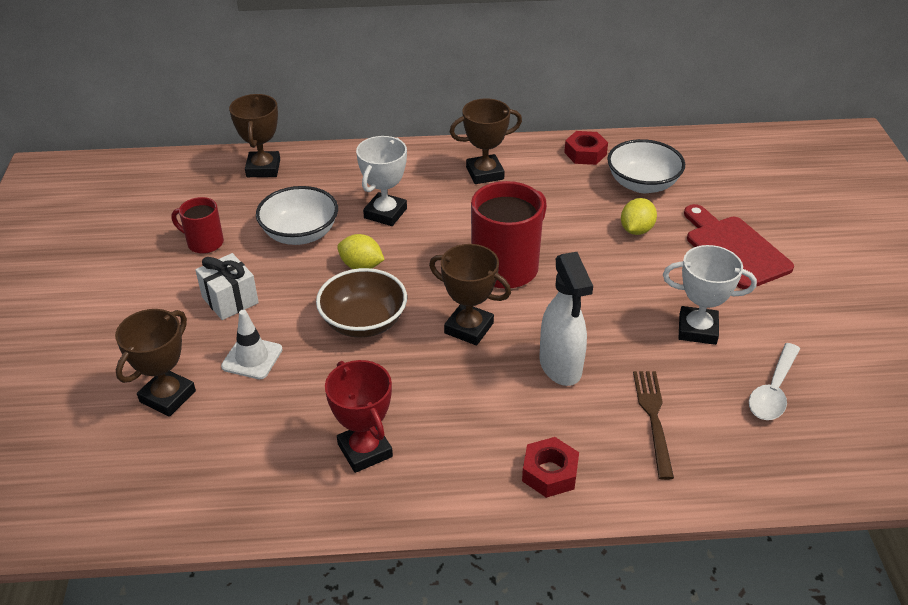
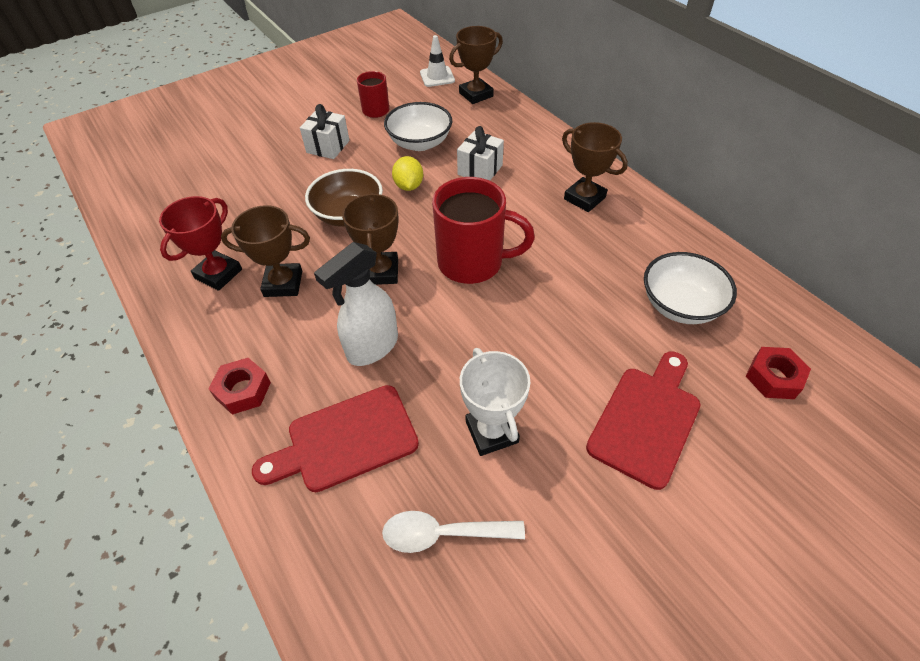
camera: 60 degrees right, 10 degrees up
(168, 396) = (224, 166): brown trophy -> brown trophy (283, 284)
(252, 358) = (278, 182): white traffic cone -> white traffic cone (437, 77)
(385, 213) = (480, 170): white trophy -> white gift
(585, 153) = (683, 246): red nut -> red nut (773, 377)
(636, 230) = (602, 328): yellow lemon -> none
(653, 418) = (345, 440): brown fork -> red cutting board

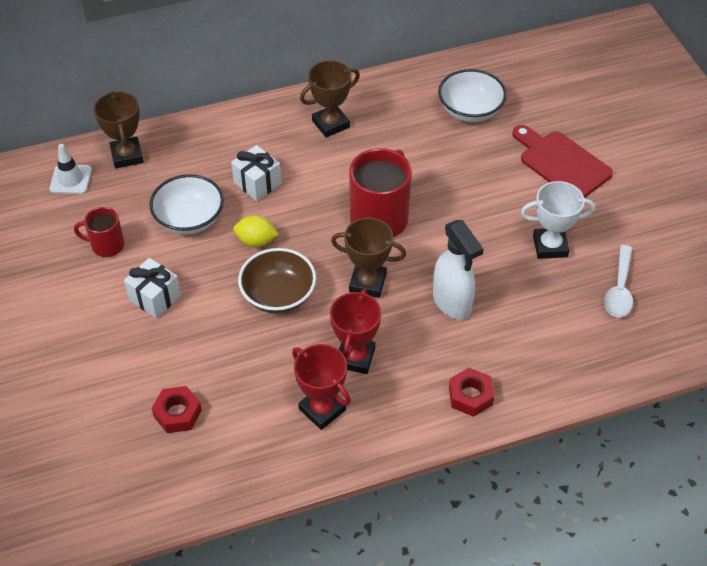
camera: 75 degrees left, 0 degrees up
(283, 284) = (355, 357): brown trophy -> red trophy
(345, 440) = (535, 332): red cutting board -> none
(773, 377) = (546, 90): red nut -> red nut (177, 413)

